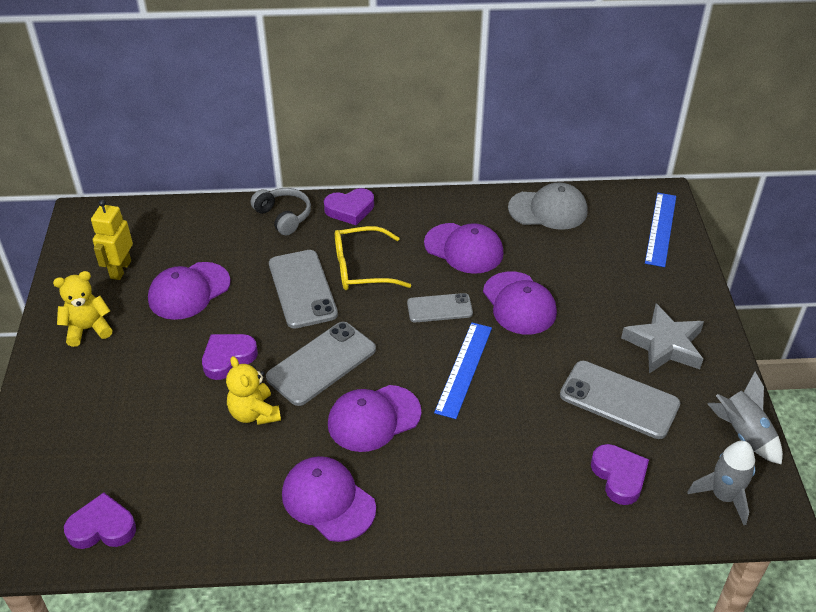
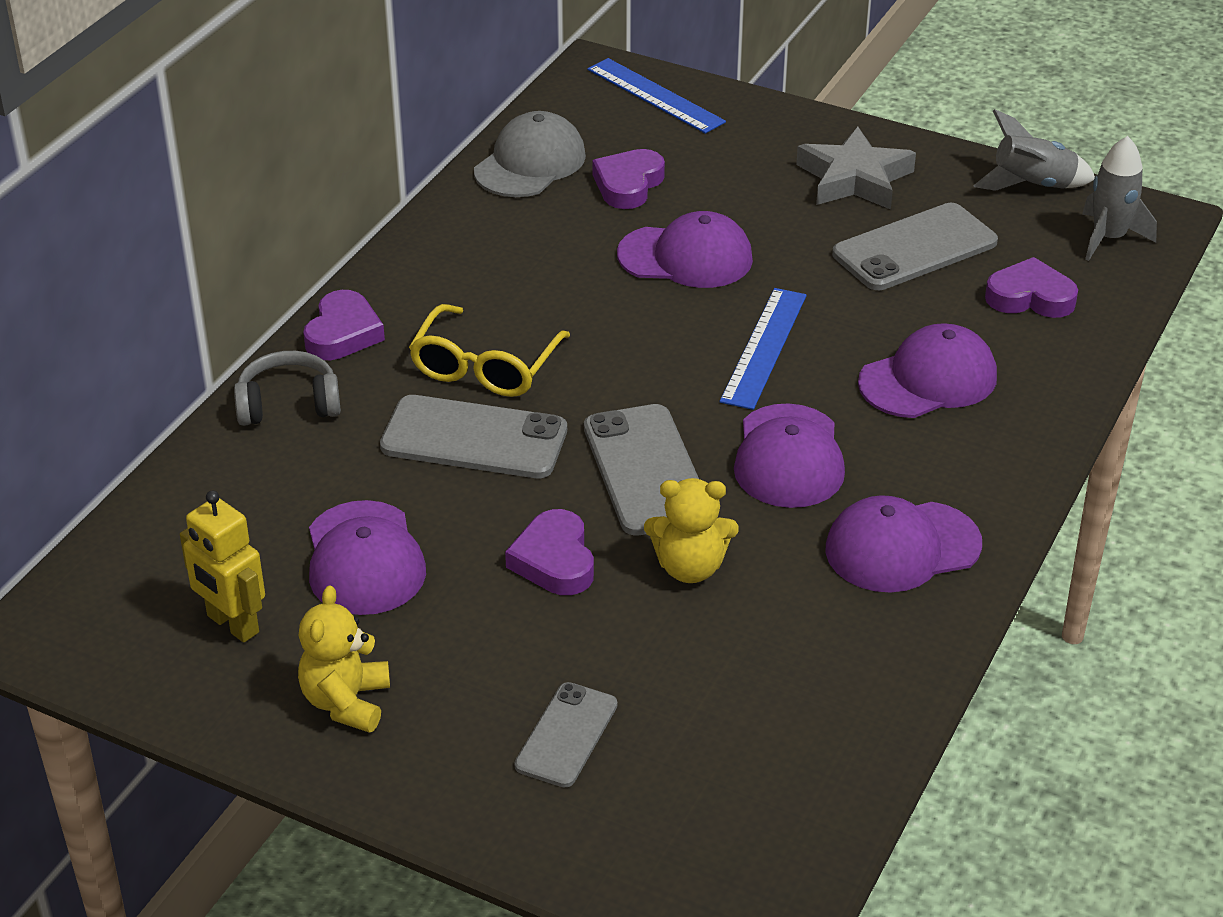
camera: 60 degrees left, 5 degrees down
(102, 527) = (794, 792): purple heart -> purple heart (628, 185)
(439, 308) = (633, 326): grey phone -> grey phone (566, 735)
(464, 248) = (535, 261): purple cap -> purple cap (928, 379)
(464, 369) = (764, 347): blue ruler -> blue ruler turned 60 degrees clockwise

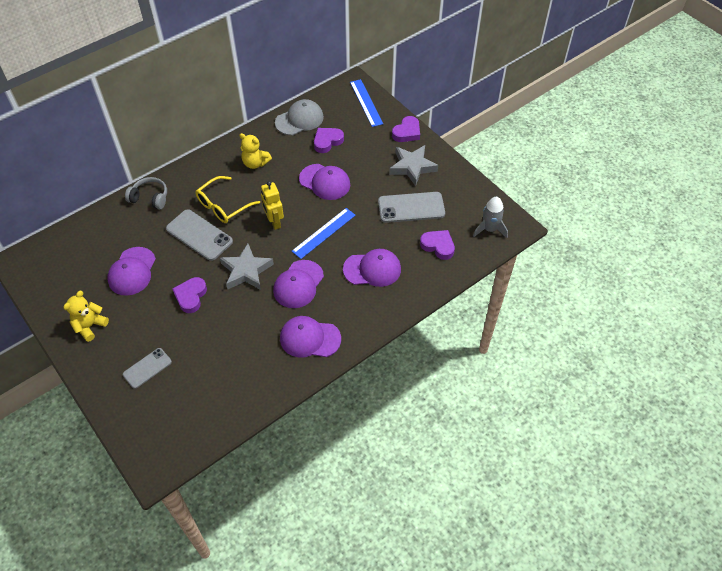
camera: 25 degrees right, 15 degrees up
(232, 624) = (76, 281): yellow robot -> yellow robot (274, 222)
(343, 333) = (186, 174): purple heart -> purple heart (407, 132)
(646, 470) = (246, 271): grey phone -> grey star
(690, 567) = (232, 317): yellow teddy bear -> yellow teddy bear (255, 163)
(1032, 186) = (478, 194): grey rocket -> none

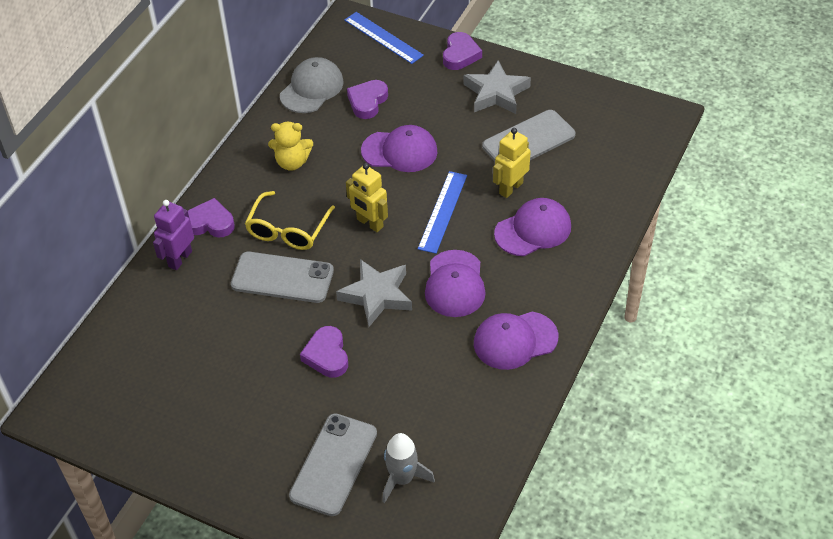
camera: 25 degrees left, 5 degrees down
(90, 326) = (217, 448): yellow teddy bear -> none
(132, 271) = (224, 358): purple cap -> none
(147, 368) = (334, 464): grey phone -> grey phone, size x1.62
(150, 198) = (180, 259): grey headphones -> purple robot
(377, 235) = (510, 188): none -> yellow robot
(438, 246) = (592, 172): purple heart -> purple heart (210, 223)
(489, 229) = (638, 130): grey rocket -> grey rocket (402, 479)

